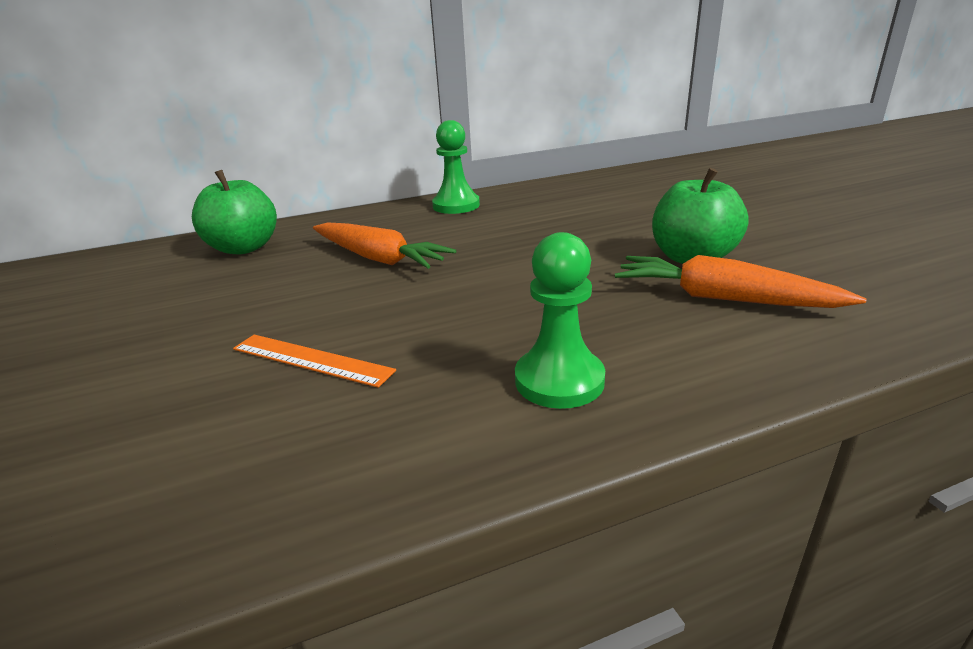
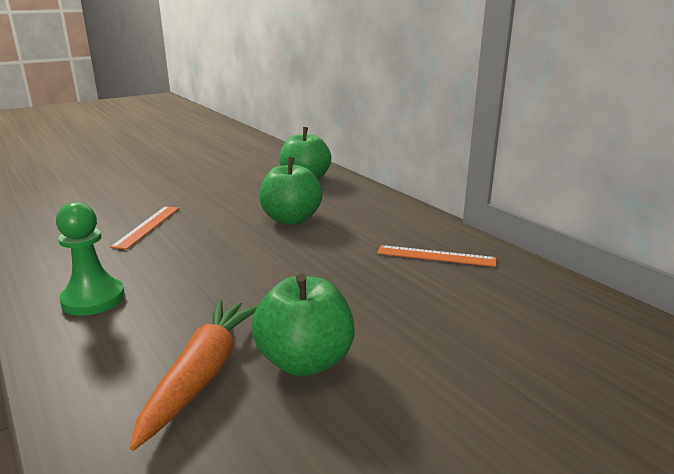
camera: 75 degrees right, 5 degrees down
(379, 258) = (291, 219): orange carrot -> green apple
(456, 206) = (422, 229): green pawn -> none
(516, 206) = (436, 256): none -> orange ruler

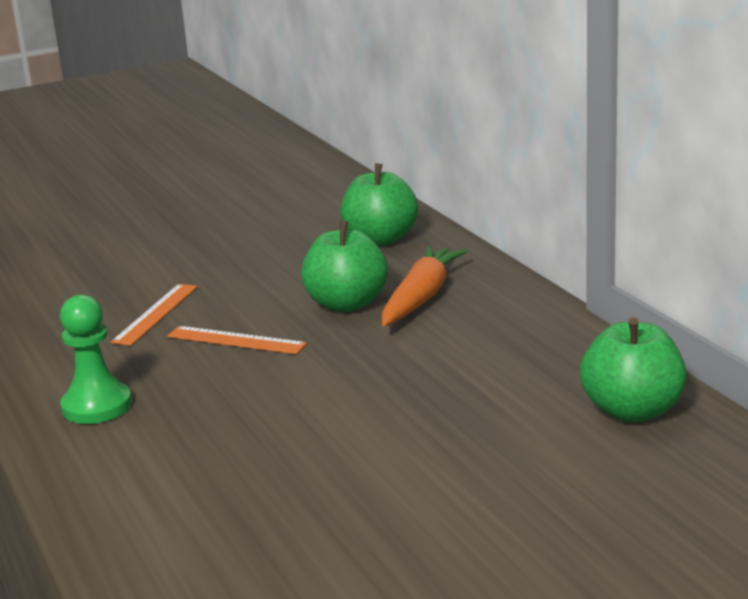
camera: 10 degrees right, 0 degrees up
(203, 374) = (216, 485): orange carrot -> orange carrot (421, 297)
(305, 361) = (326, 475): green apple -> green apple (632, 411)
(436, 256) = (524, 358): orange ruler -> orange ruler (236, 340)

